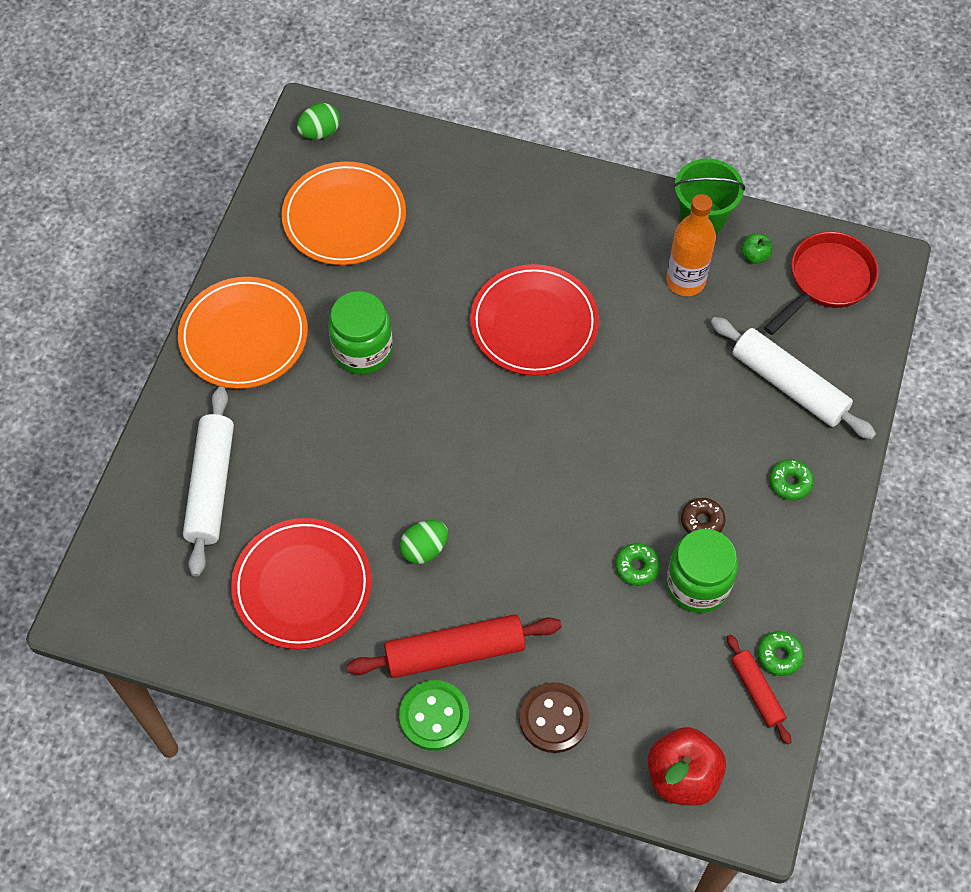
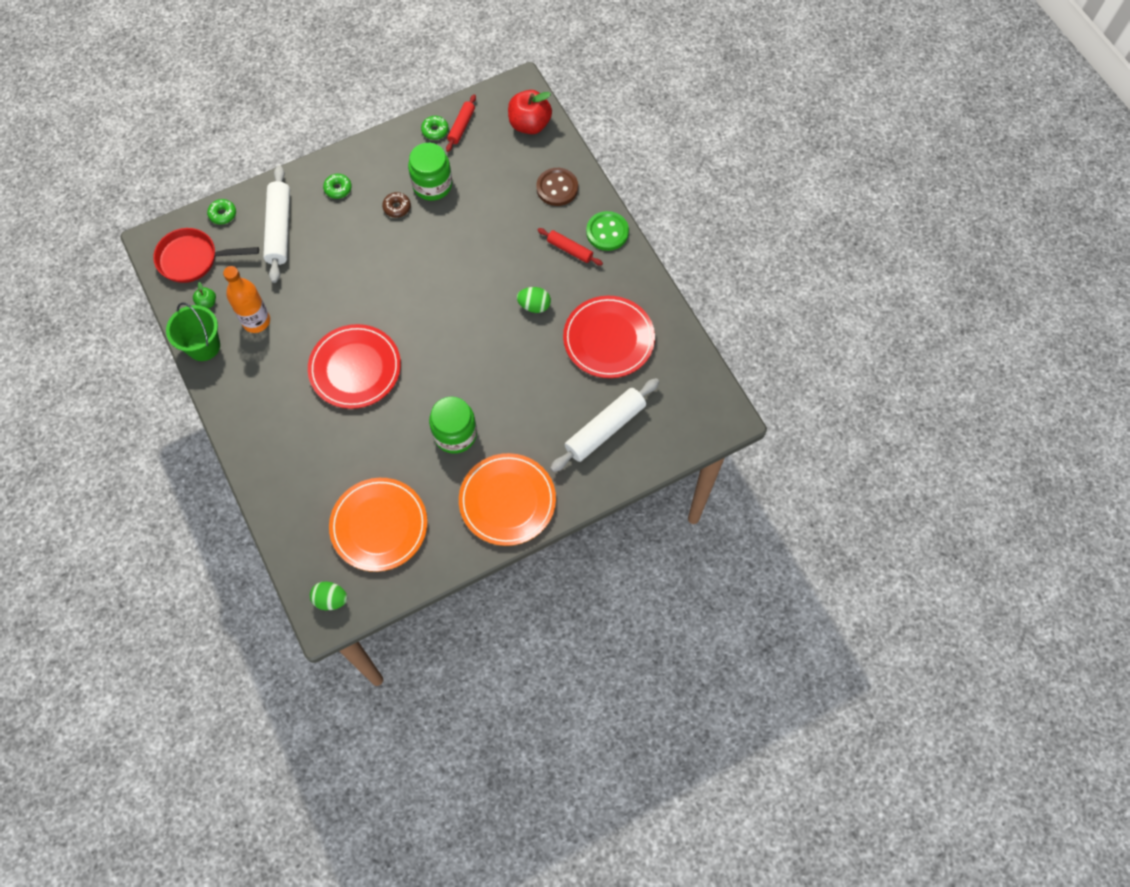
camera: 135 degrees left, 5 degrees up
(455, 652) = (569, 250): red rolling pin -> red rolling pin, size x0.56
(637, 567) = (449, 214): green donut -> green donut (223, 214)

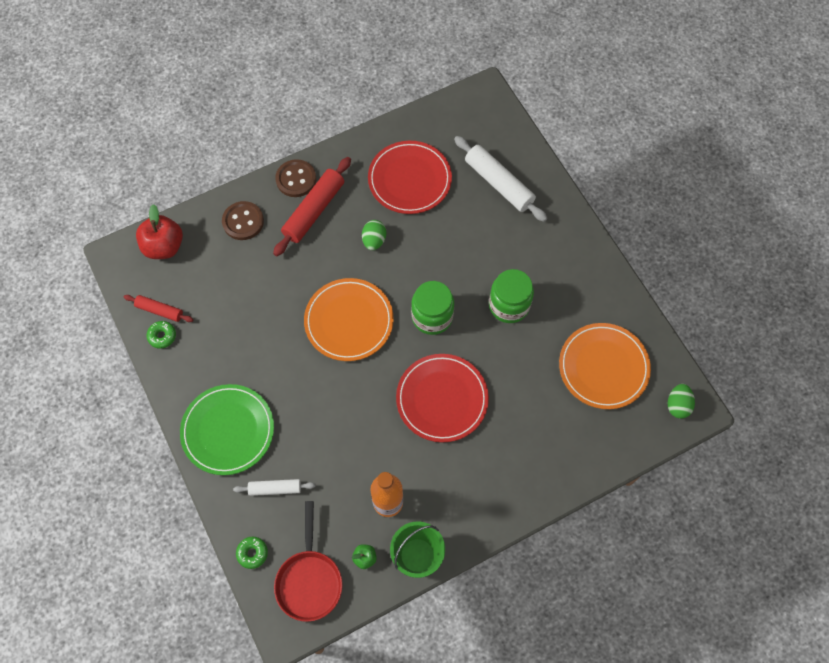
camera: 90 degrees left, 0 degrees up
(279, 229) = (275, 489): white rolling pin -> white rolling pin, size x0.56
(338, 189) = (228, 430): green donut -> green plate
(397, 207) = (256, 369): brown donut -> none
(432, 185) = (230, 336): green jar -> green jar (432, 317)
(507, 501) = (571, 260): orange plate -> orange plate (349, 321)
(569, 250) = (314, 211): red rolling pin -> red rolling pin, size x1.78
(607, 232) = (296, 179): green button -> brown button

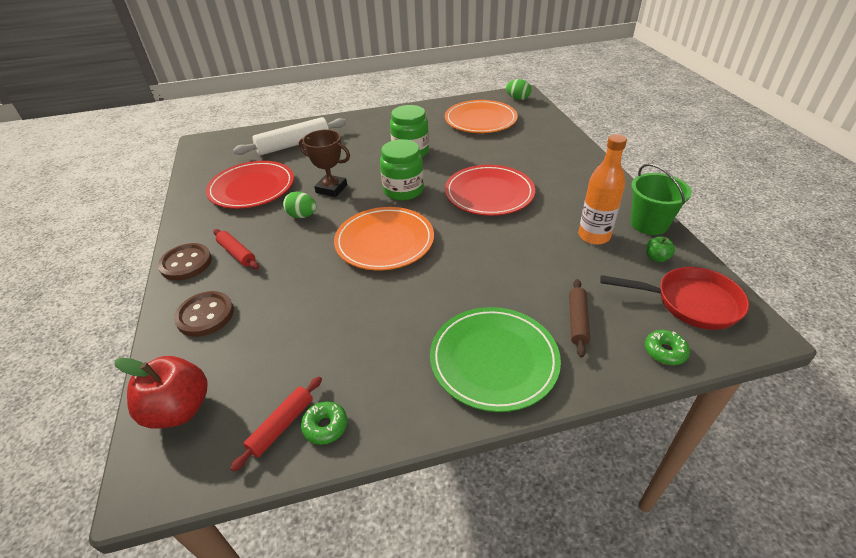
camera: 75 degrees left, 25 degrees down
(275, 489) = (577, 321): white rolling pin -> brown rolling pin
(314, 211) = (237, 253): red rolling pin -> red rolling pin, size x0.56
(422, 250) = (331, 189): none -> brown trophy

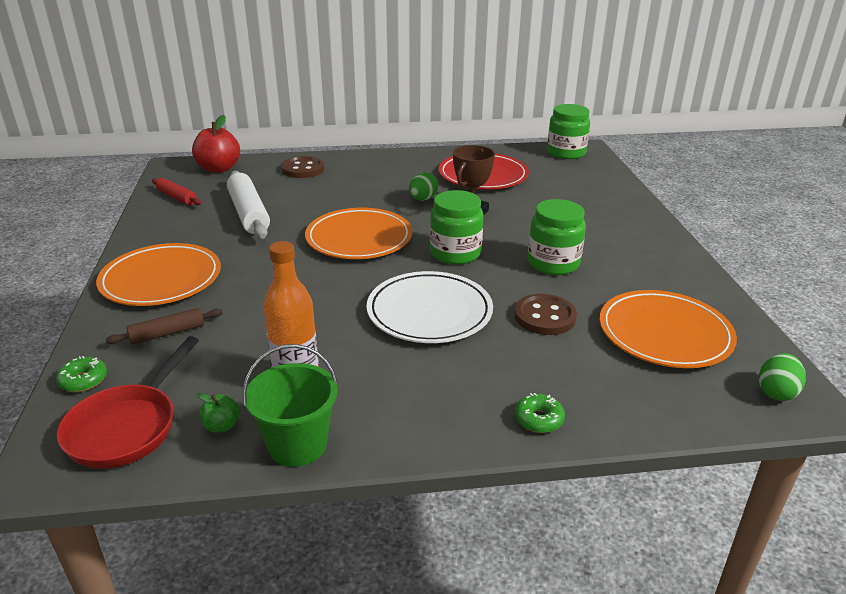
camera: 95 degrees right, 10 degrees down
(186, 263) = (371, 158): brown button -> brown button (544, 317)
(209, 150) = (566, 153): none -> green jar
(237, 253) = (375, 175): red rolling pin -> none
(293, 144) = (577, 192): white rolling pin -> white rolling pin (249, 213)
(325, 426) = (163, 211): green donut -> green donut (538, 419)
(489, 193) = (429, 312): red plate -> white plate
(493, 360) = (161, 279): green plate -> orange plate
(577, 321) = (167, 333): brown rolling pin -> brown rolling pin turned 45 degrees counterclockwise

